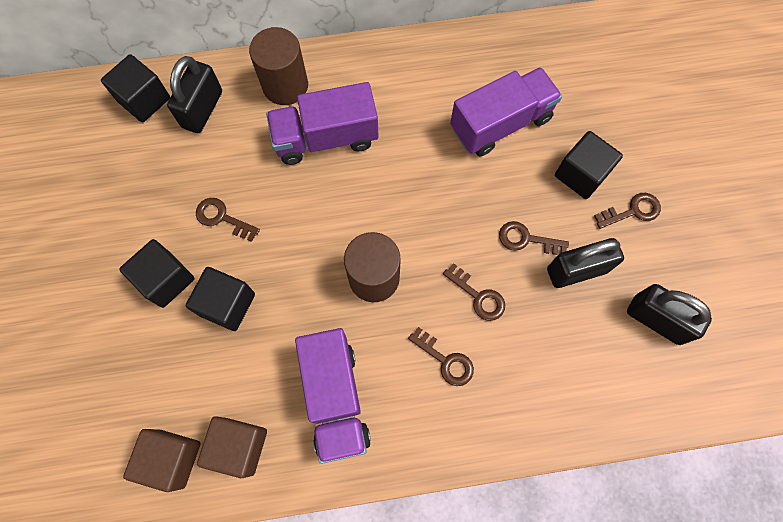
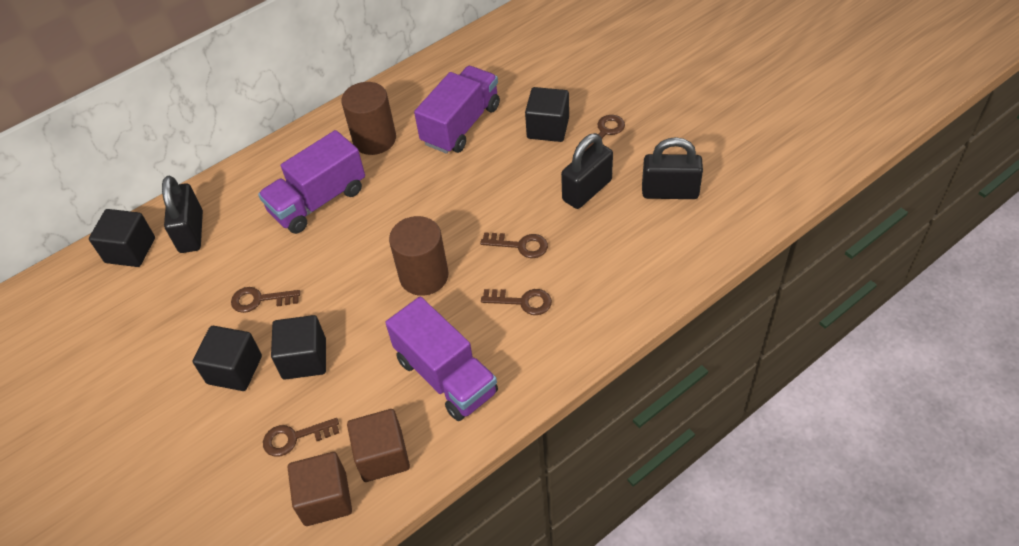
camera: 25 degrees left, 20 degrees down
(285, 85) = (258, 182): brown cylinder -> brown cylinder (374, 139)
(526, 239) = (533, 189): brown key -> brown key (294, 438)

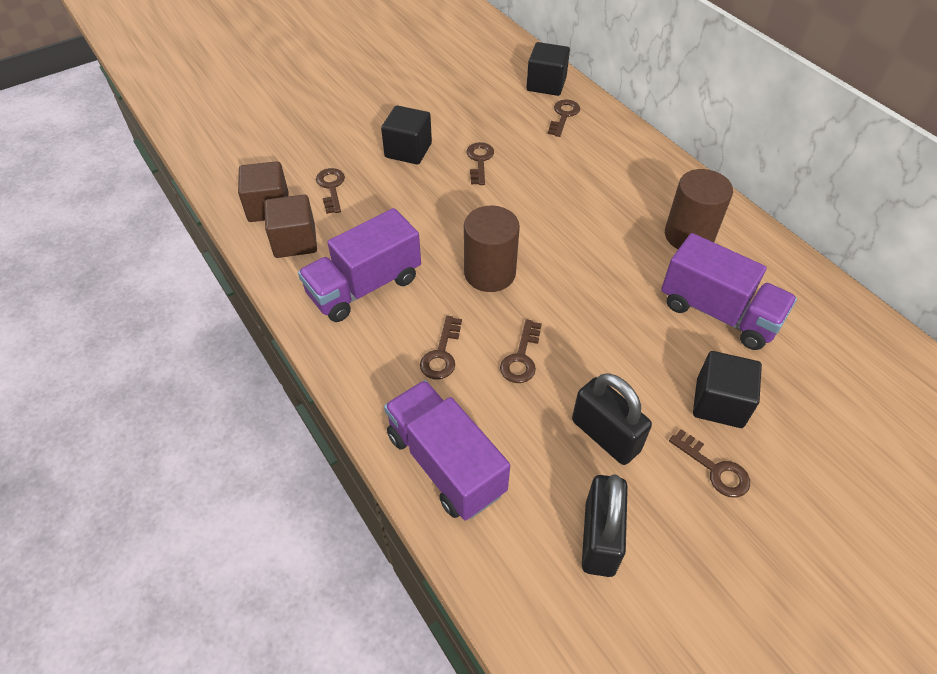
camera: 90 degrees right, 0 degrees up
(191, 232) = (563, 116): black padlock -> brown key
(304, 359) = (408, 191): black cube -> none
(318, 201) = (598, 194): purple truck -> purple truck (445, 463)

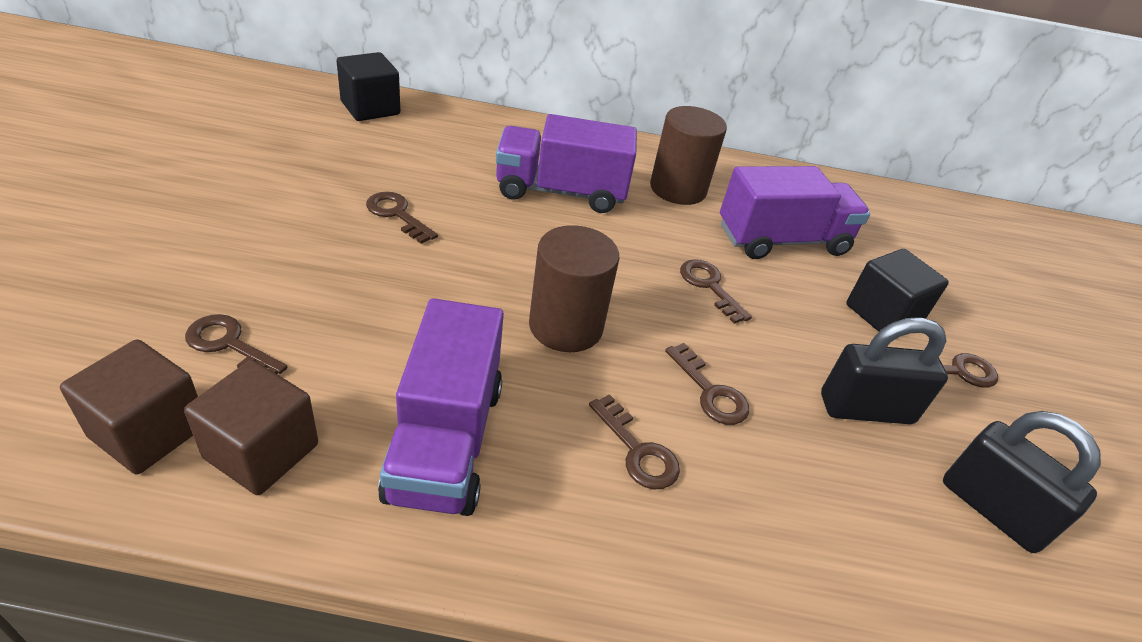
camera: 55 degrees left, 10 degrees down
(408, 150) = (289, 244): black cube -> none
(445, 463) = (806, 570): purple truck -> purple truck (560, 191)
(563, 116) = (429, 131): brown key -> brown key (709, 286)

